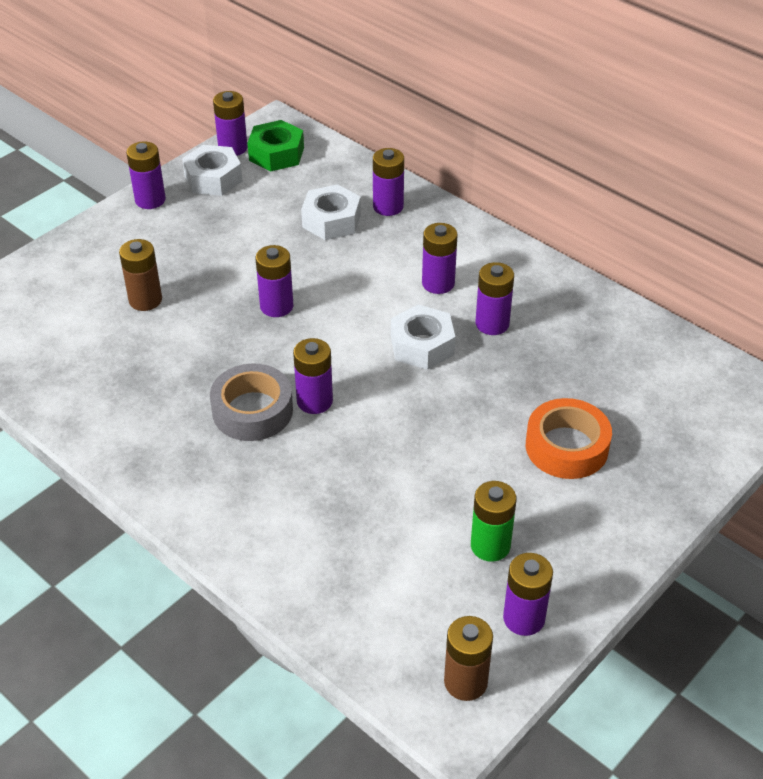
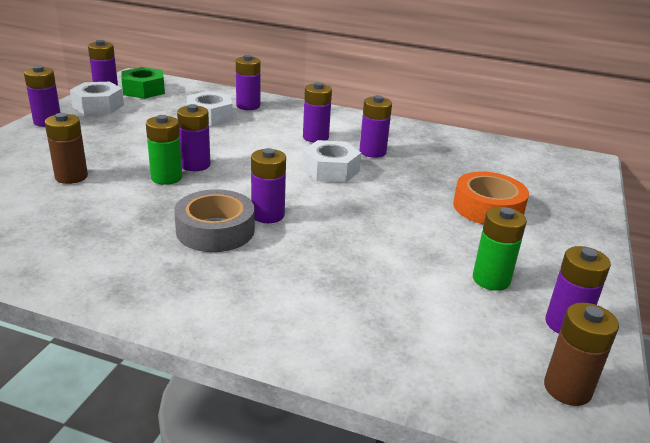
camera: 25 degrees left, 15 degrees down
(238, 321) = (166, 178): none -> green battery

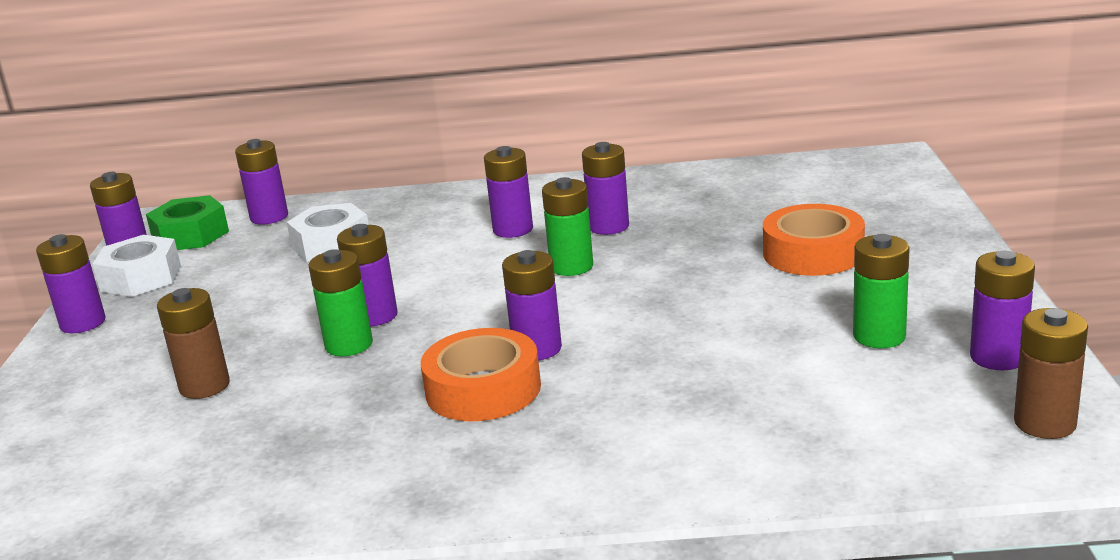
camera: 15 degrees left, 5 degrees down
(215, 230) = (483, 389): grey tape -> orange tape
(248, 106) = (375, 214): purple battery -> purple battery (269, 217)
(330, 170) = (571, 267): white nut -> green battery

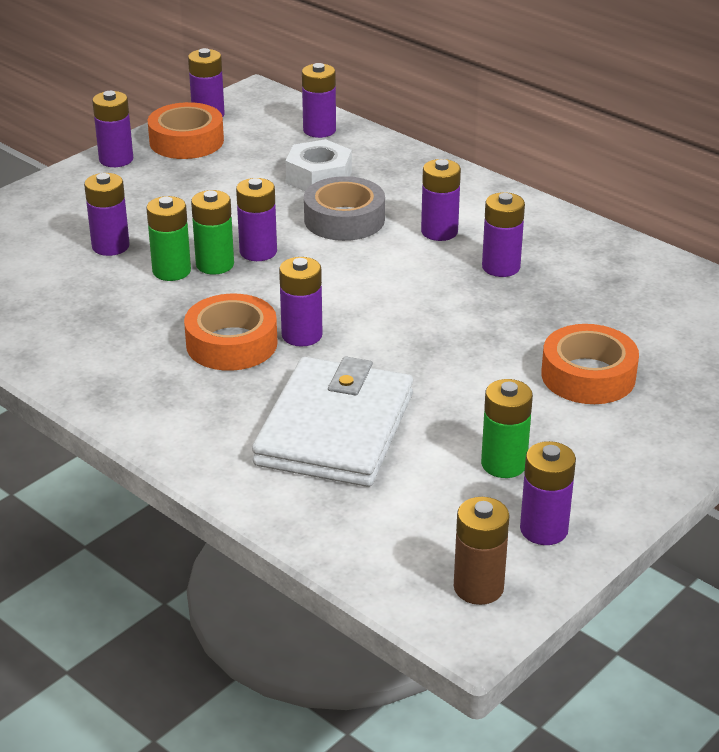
camera: 40 degrees right, 10 degrees up
(141, 278) = (186, 141): white nut -> orange tape
(190, 235) = (257, 120): green nut -> none
(204, 386) = (110, 246): brown battery -> purple battery
(412, 259) = (344, 219): none -> grey tape
(571, 267) = (422, 286): green battery -> green battery (171, 271)
(704, 393) = (334, 429): none -> white wallet

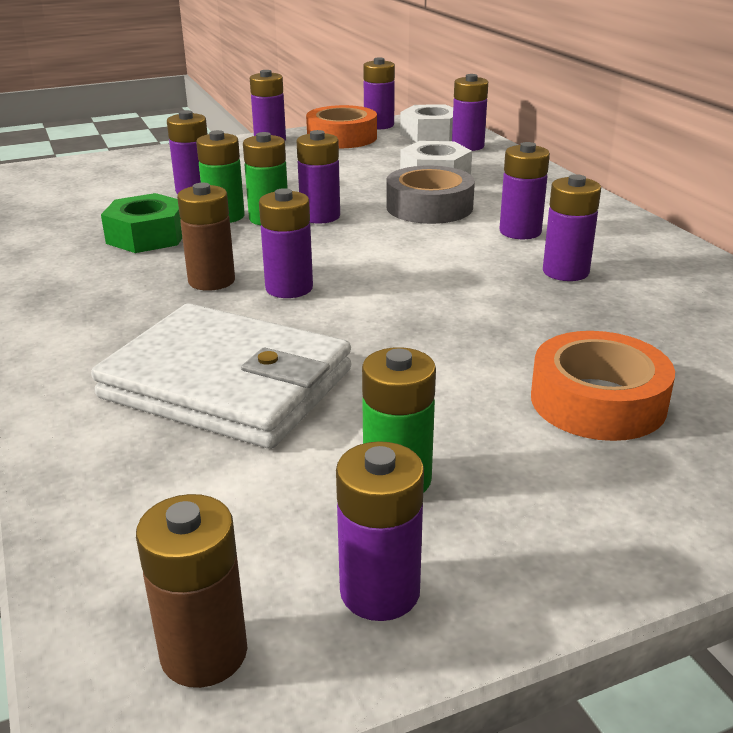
camera: 25 degrees right, 5 degrees down
(124, 310) = (147, 236): none -> green nut
(231, 343) = (211, 281): orange tape -> brown battery
(271, 119) = (431, 134): none -> white nut
(334, 429) = (227, 383): white wallet -> white wallet turned 75 degrees clockwise

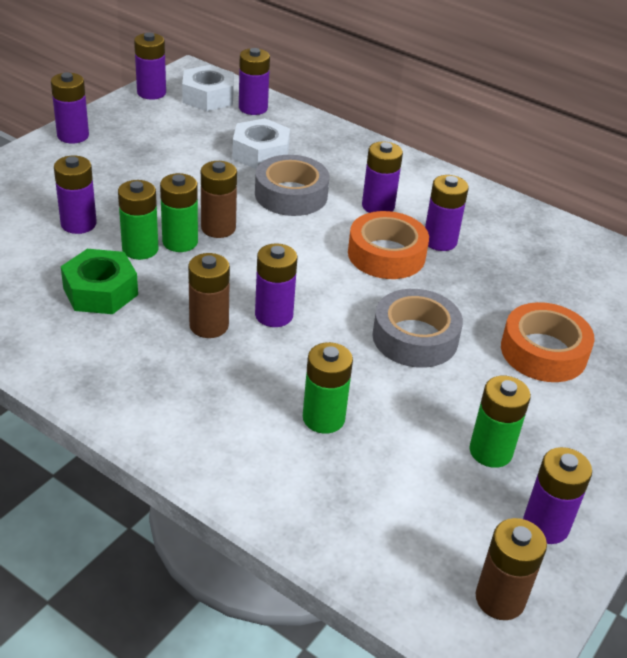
camera: 35 degrees left, 10 degrees up
(227, 383) = (323, 418): white wallet -> green battery
(320, 216) = (218, 228): purple battery -> brown battery
(342, 137) = (135, 118): orange tape -> orange tape (386, 254)
(430, 344) = (415, 337): none -> grey tape

